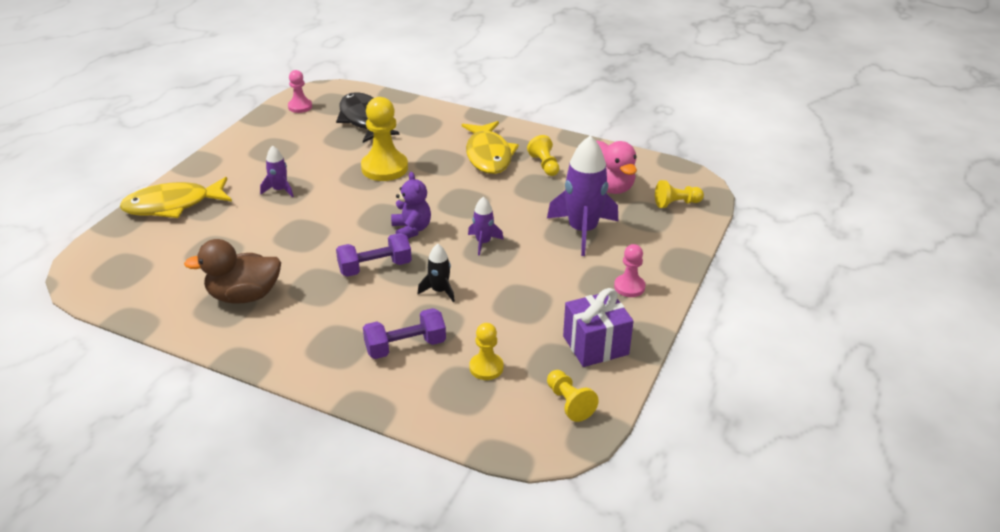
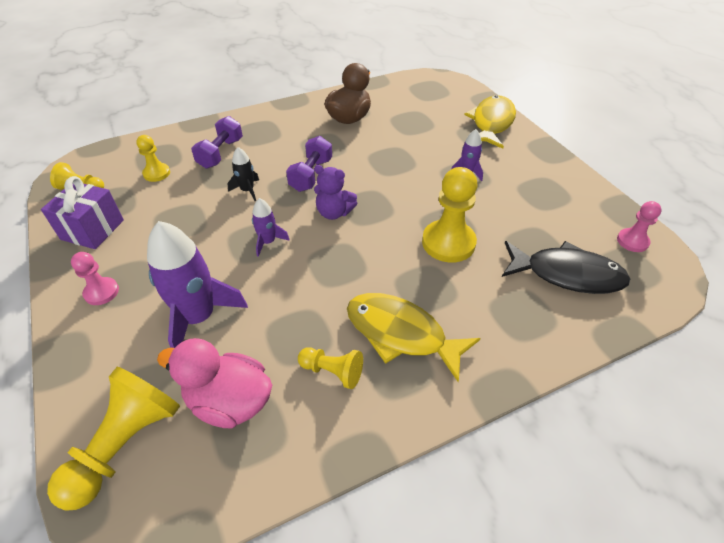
camera: 130 degrees right, 10 degrees up
(676, 203) = (125, 444): yellow pawn -> yellow pawn, size x1.78

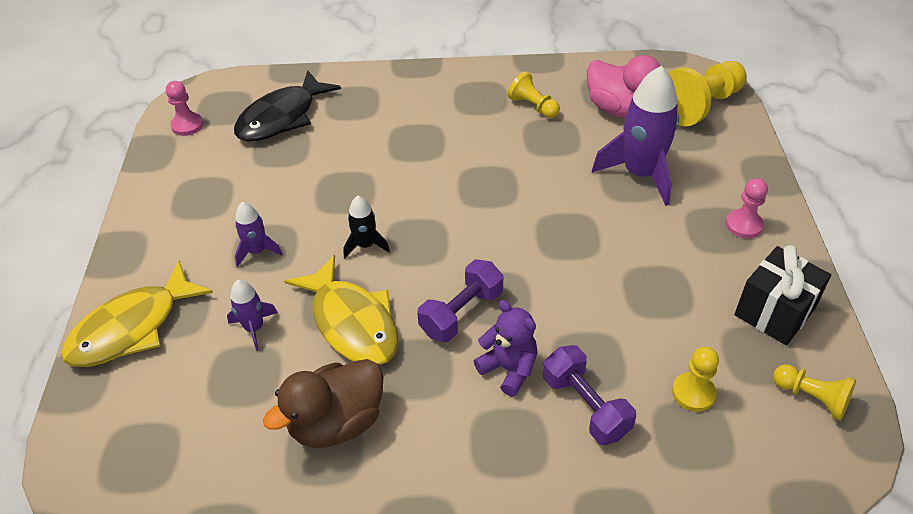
camera: 155 degrees left, 0 degrees up
(92, 230) = (774, 312): purple gift -> black gift
(221, 153) = (585, 406): purple dumbbell -> purple dumbbell turned 75 degrees counterclockwise
(247, 190) = (559, 313): black rocket -> black rocket (365, 245)
(268, 242) = (552, 230): purple rocket -> purple rocket (254, 328)
(334, 212) = (460, 244): purple teddy bear -> purple teddy bear (509, 369)
(401, 334) = (463, 115): yellow fish -> yellow fish (352, 322)
(448, 243) = (360, 173): yellow pawn -> none
(567, 274) = (282, 117): black fish -> black fish turned 90 degrees counterclockwise

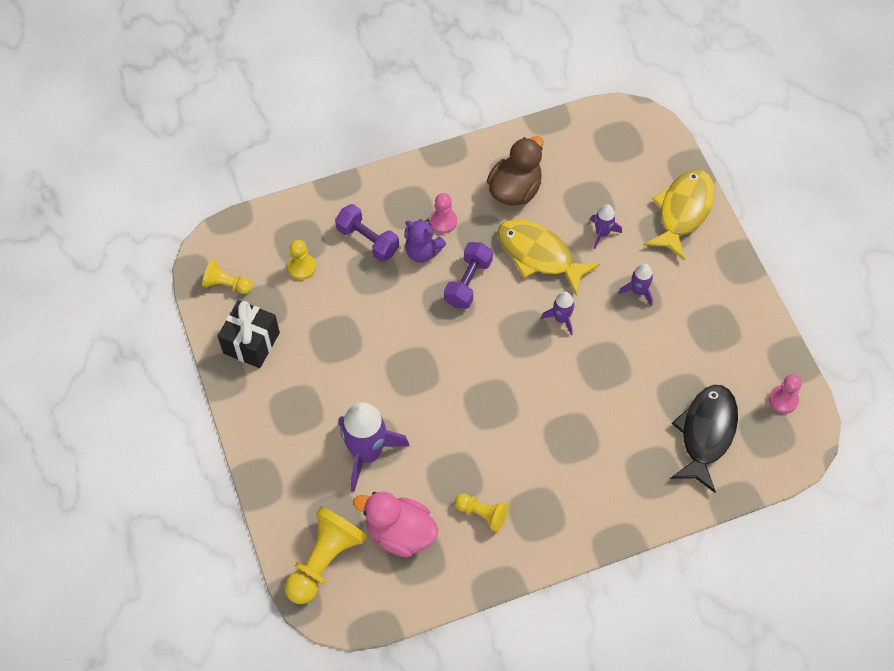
camera: 160 degrees right, 15 degrees up
(365, 245) = (561, 318): black rocket -> purple rocket
(744, 225) = (276, 419): pink pawn -> pink pawn (443, 221)

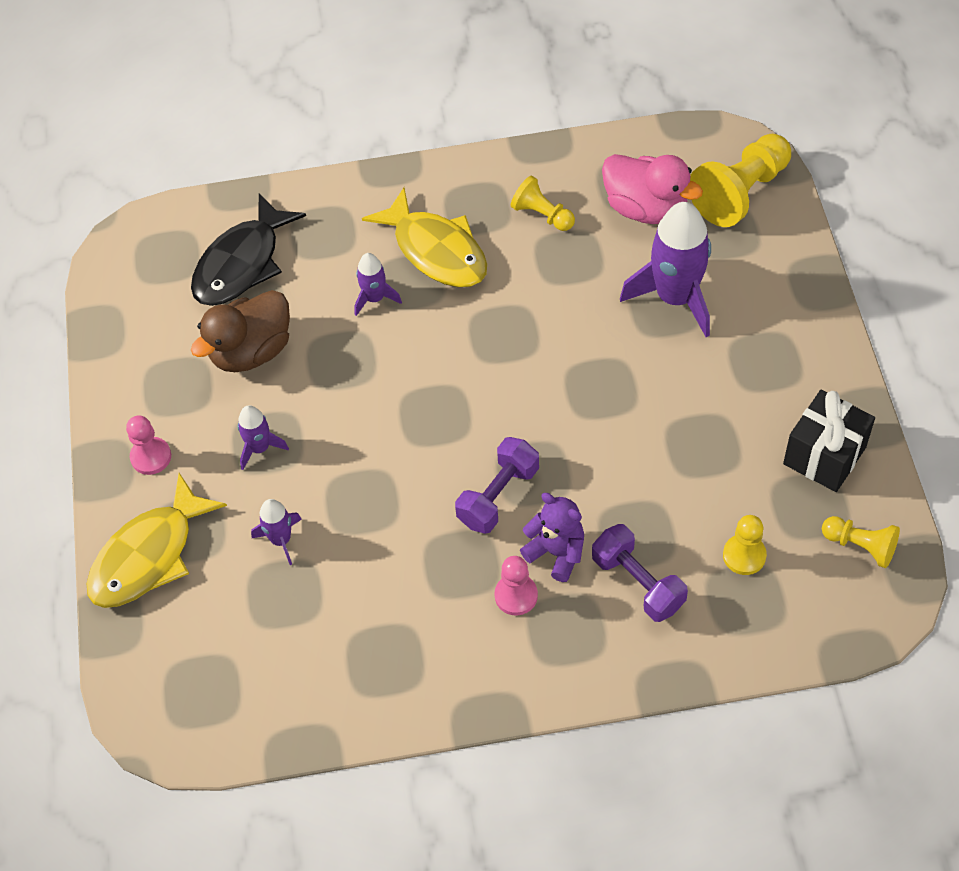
camera: 165 degrees left, 5 degrees down
(515, 189) = (392, 631): brown duck -> brown duck (251, 351)
(539, 255) = (384, 521): yellow fish -> yellow fish (436, 250)
(561, 318) = (379, 426): purple rocket -> purple rocket (374, 298)
(783, 400) = (129, 288): pink pawn -> pink pawn (151, 457)

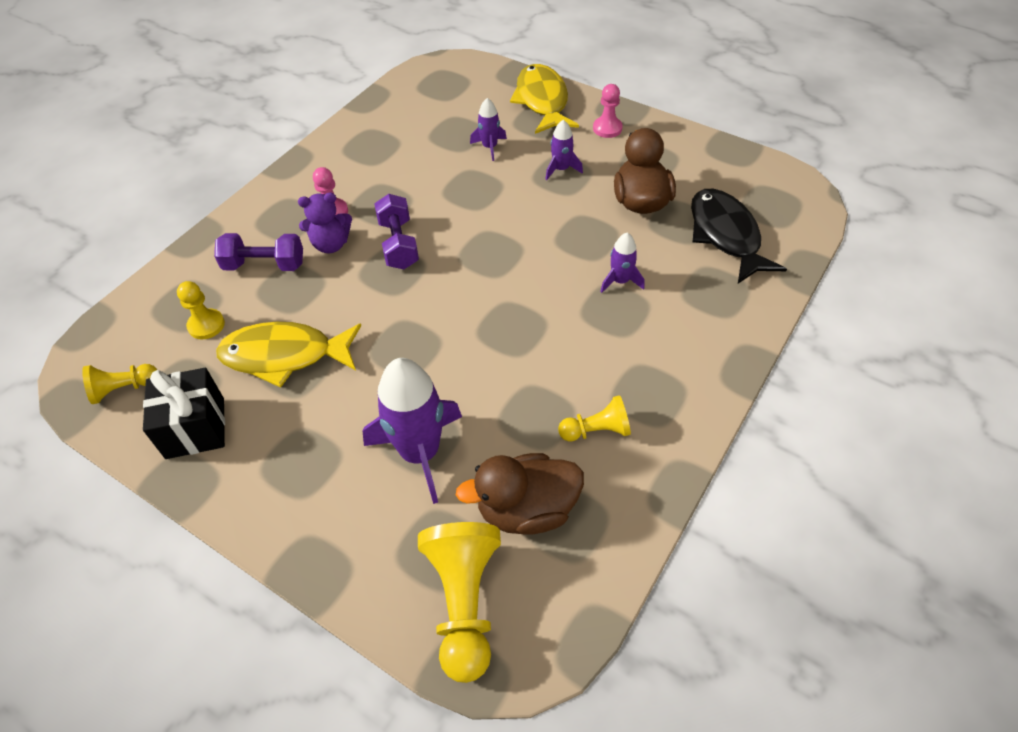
camera: 130 degrees right, 5 degrees down
(436, 250) = (629, 340): yellow fish -> yellow fish (285, 355)
(646, 208) = (526, 509): pink duck -> brown duck

